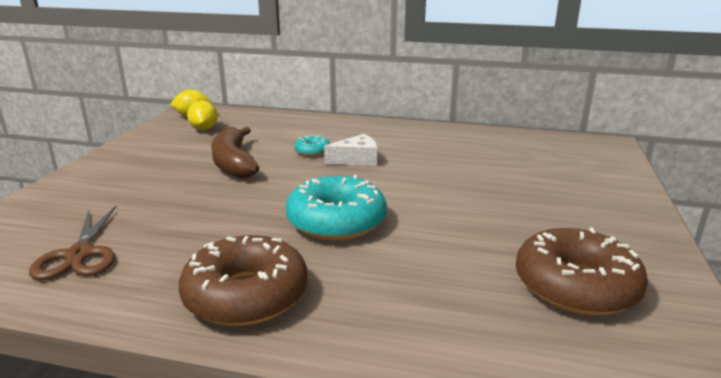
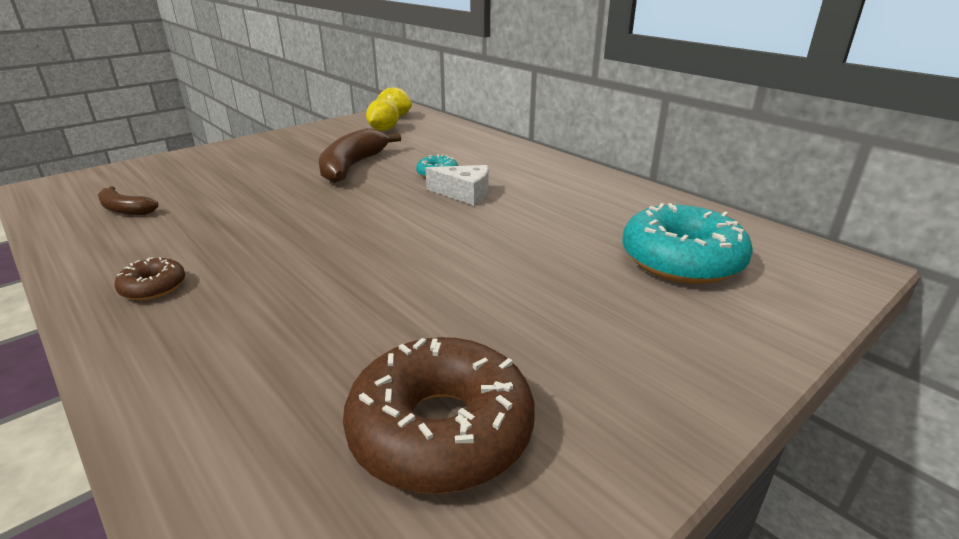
camera: 35 degrees right, 5 degrees up
(79, 255) = (125, 209): brown scissors -> brown banana
(246, 295) = (153, 287): brown donut -> brown donut, size x0.47
(336, 221) = (335, 249): turquoise donut -> turquoise donut (681, 260)

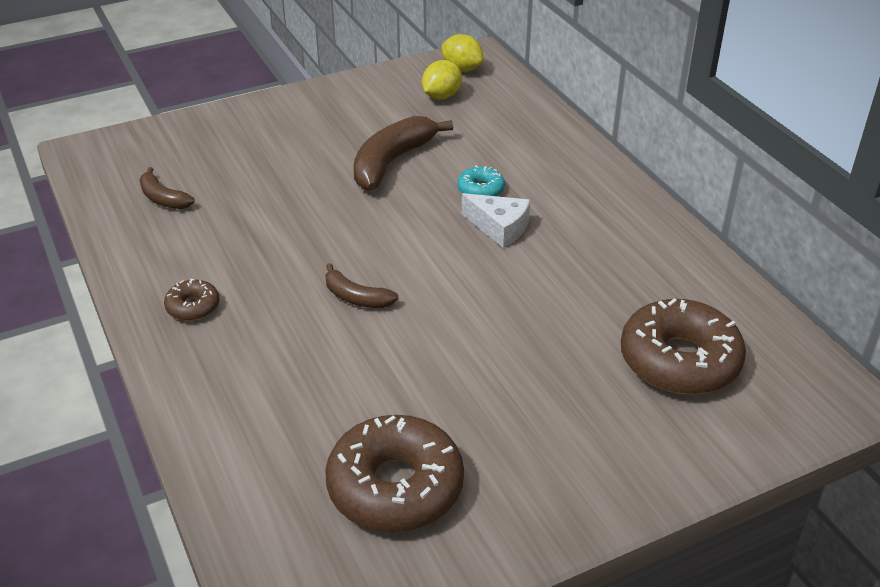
camera: 15 degrees right, 10 degrees up
(342, 256) = (356, 297): none -> brown banana
(681, 260) = (679, 360): turquoise donut -> brown donut

